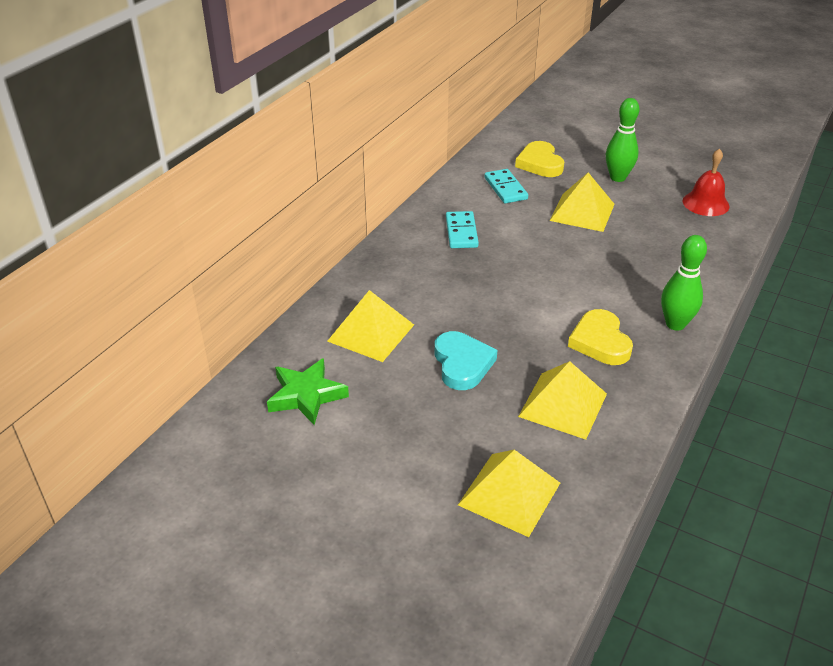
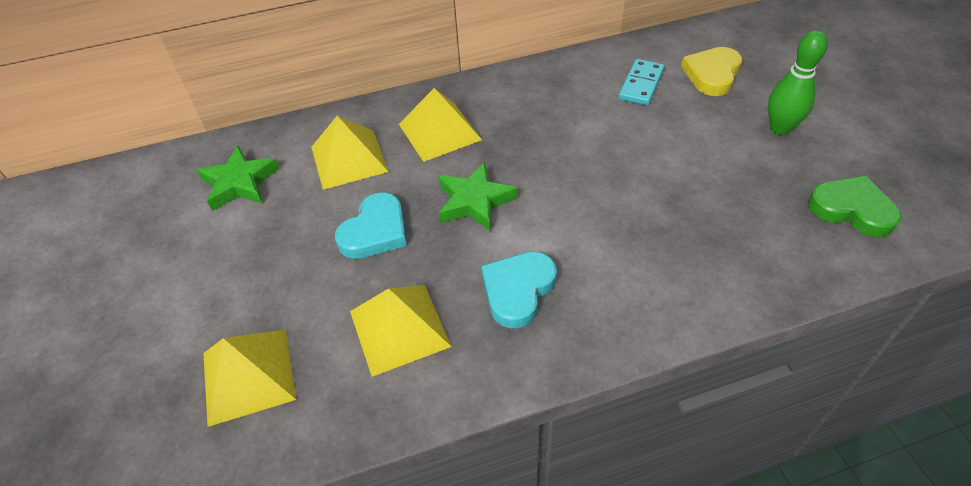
camera: 45 degrees right, 10 degrees up
(461, 232) = (541, 107): turquoise domino -> none
(501, 309) = (474, 201): none -> green star
(582, 212) = (687, 146): yellow pyramid -> yellow pyramid (439, 131)
(600, 342) = (518, 290): yellow heart -> turquoise heart
(675, 324) = (619, 323): green bowling pin -> none
(705, 203) = (852, 209): red bell -> green heart

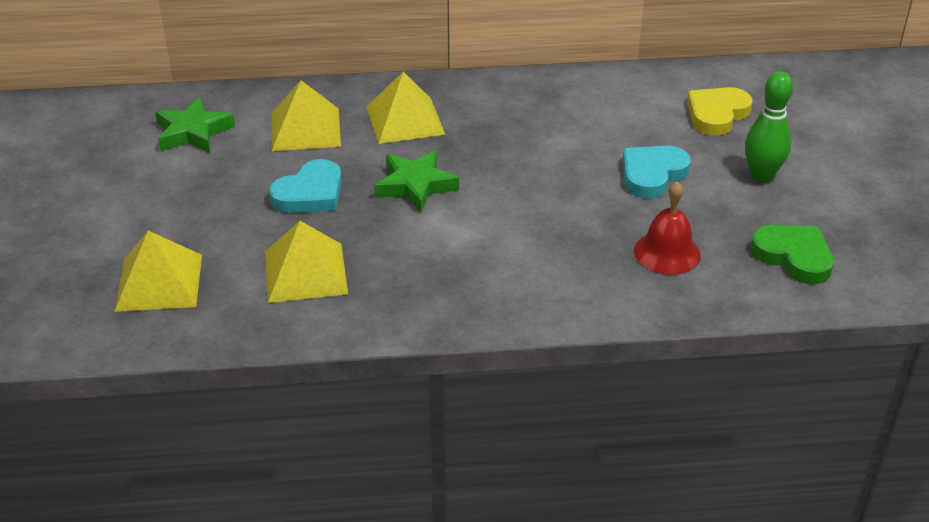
camera: 10 degrees right, 10 degrees down
(518, 290) = (427, 263): turquoise heart -> turquoise heart (652, 175)
(641, 84) = (634, 111): turquoise domino -> none
(738, 229) = (667, 252): none -> red bell

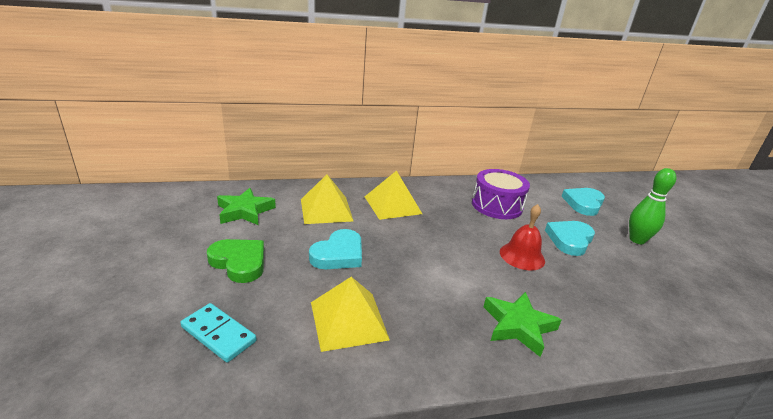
camera: 10 degrees left, 10 degrees down
(159, 282) = (218, 334): yellow pyramid -> turquoise domino
(415, 185) = (414, 248): green star -> green star (518, 326)
(568, 119) = (496, 205): none -> purple drum
(667, 252) = (616, 296): red bell -> red bell (522, 256)
(717, 114) = (583, 203): yellow heart -> turquoise heart
(793, 257) = (702, 297): green heart -> green heart (239, 262)

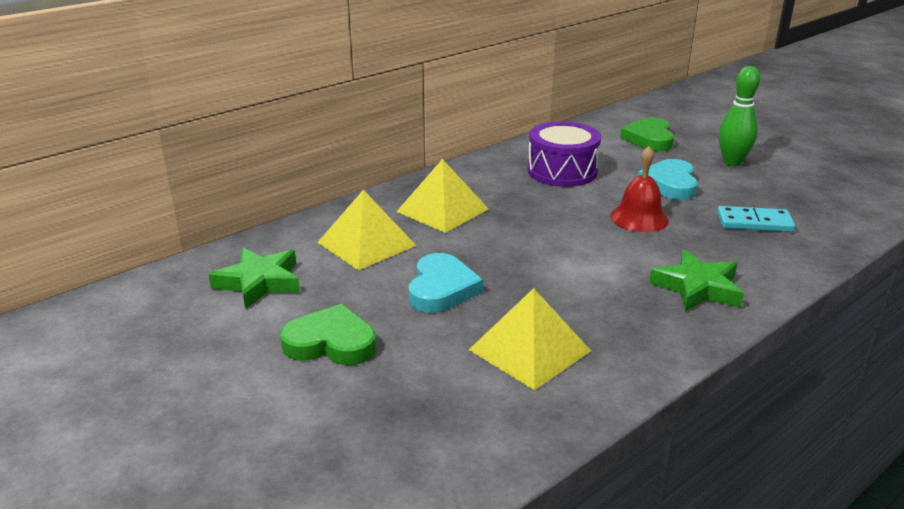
camera: 25 degrees left, 0 degrees up
(218, 334) = (403, 422): turquoise domino -> turquoise domino (754, 222)
(583, 203) = (649, 139): turquoise heart -> green heart

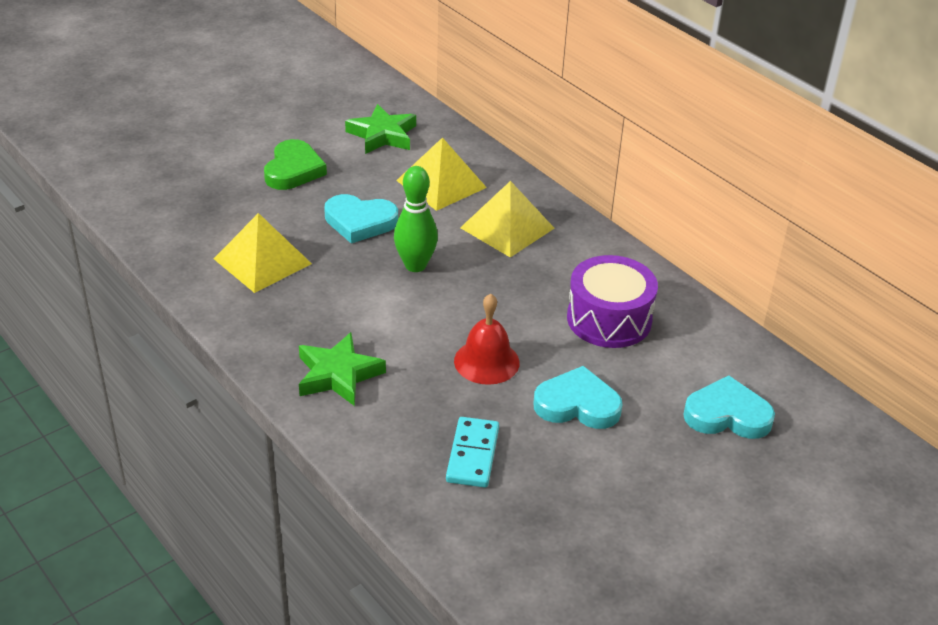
camera: 90 degrees right, 10 degrees up
(649, 139) = (727, 415): green heart -> turquoise heart
(732, 162) = (654, 482): green bowling pin -> green bowling pin (415, 265)

